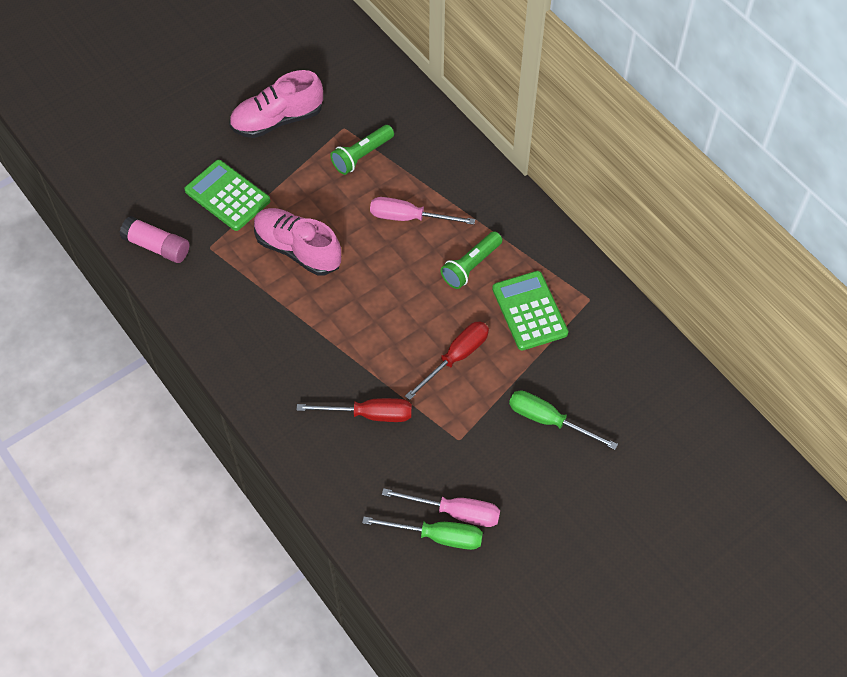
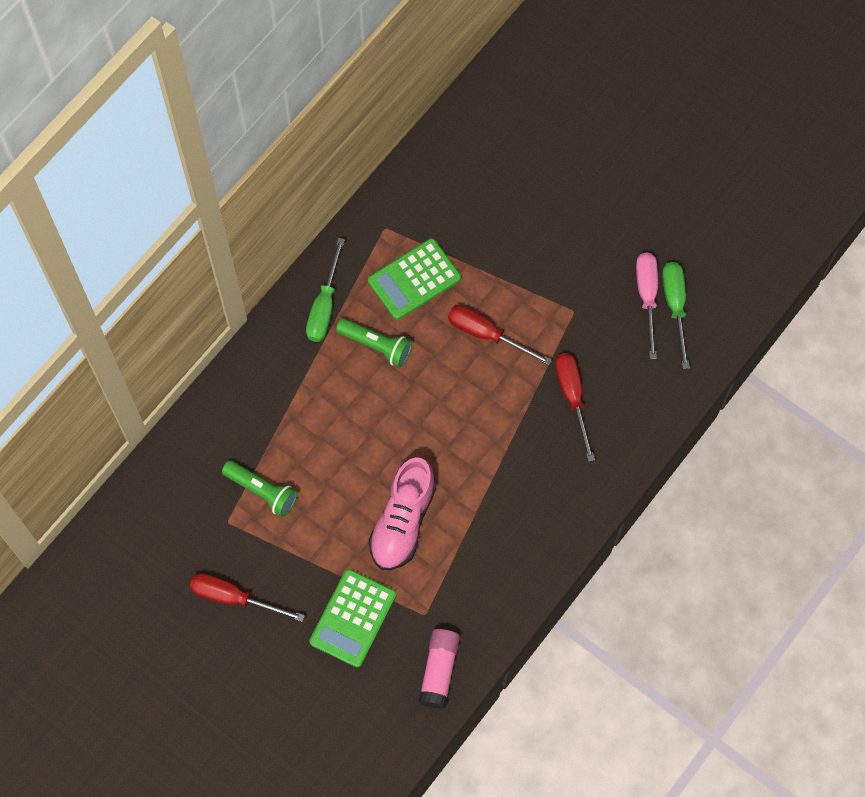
camera: 105 degrees left, 10 degrees up
(277, 120) = (234, 597): pink shoe -> red screwdriver
(409, 217) = (332, 421): pink screwdriver -> none
(548, 420) = (529, 238): green screwdriver -> green screwdriver (324, 306)

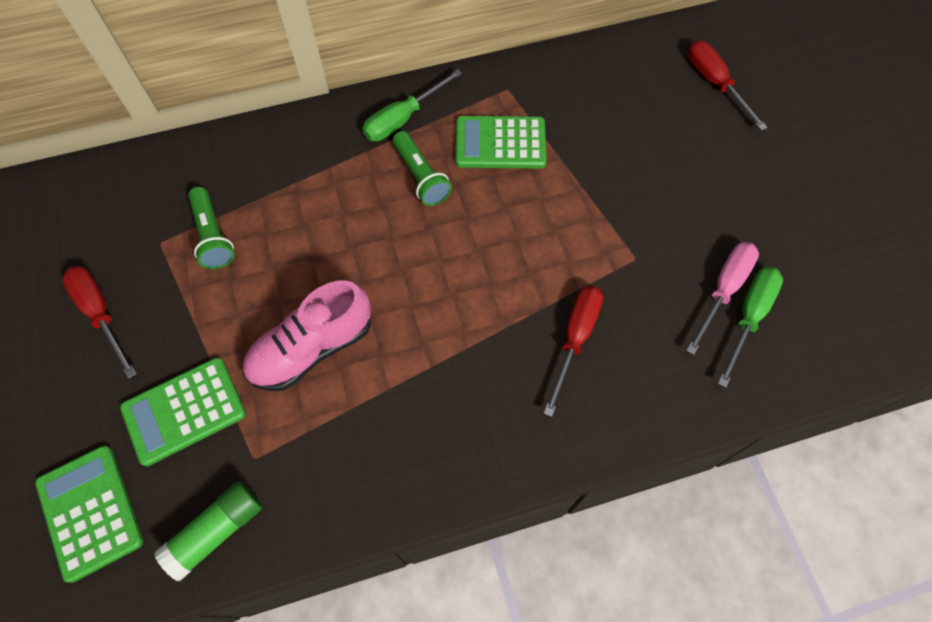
camera: 35 degrees right, 5 degrees down
(349, 715) = (90, 512): none -> green calculator
(439, 671) = (216, 531): pink glue stick -> green glue stick
(486, 334) = (532, 228): red screwdriver -> red screwdriver (715, 83)

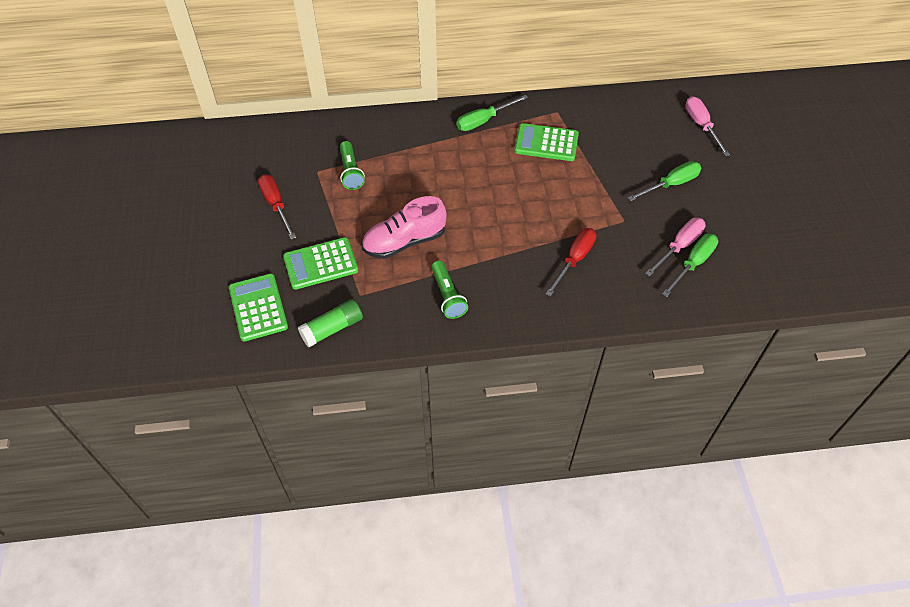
camera: 10 degrees right, 10 degrees down
(421, 177) = (490, 156): green flashlight -> green flashlight (447, 296)
(691, 186) = (671, 184): none -> green screwdriver
(715, 83) = (701, 126): red screwdriver -> pink screwdriver

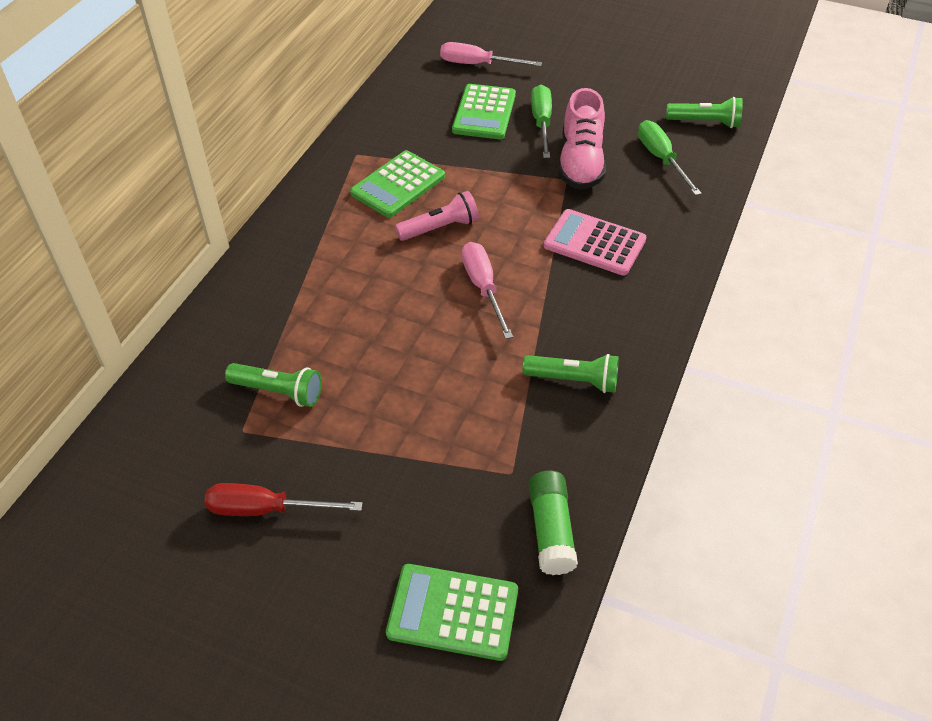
camera: 60 degrees left, 5 degrees down
(320, 264) = (424, 497): green calculator -> green calculator (484, 113)
(404, 242) = (453, 386): pink shoe -> pink shoe (580, 162)
(484, 121) = (310, 220): green screwdriver -> none
(525, 179) = (440, 228): none -> pink flashlight
(574, 260) = (594, 243): red screwdriver -> pink calculator
(679, 246) = (631, 157): pink screwdriver -> pink screwdriver (483, 288)
(760, 275) = (705, 122): none -> green flashlight

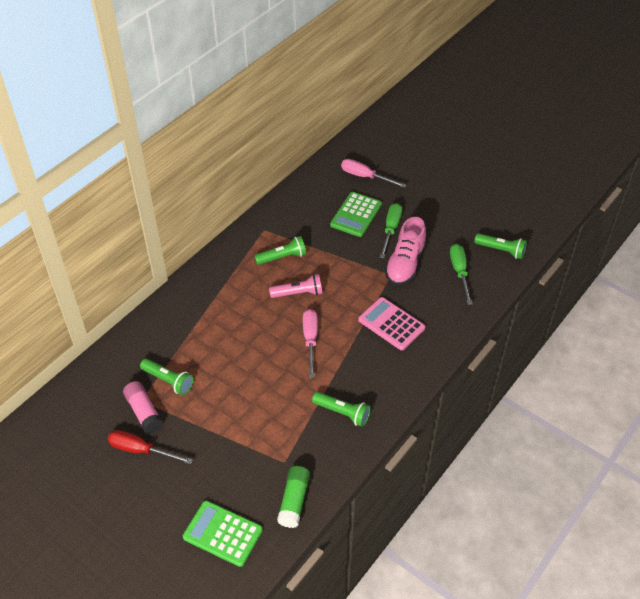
camera: 15 degrees right, 0 degrees up
(252, 448) = (144, 412): none -> pink glue stick
(398, 185) = (282, 257): green calculator -> green flashlight

